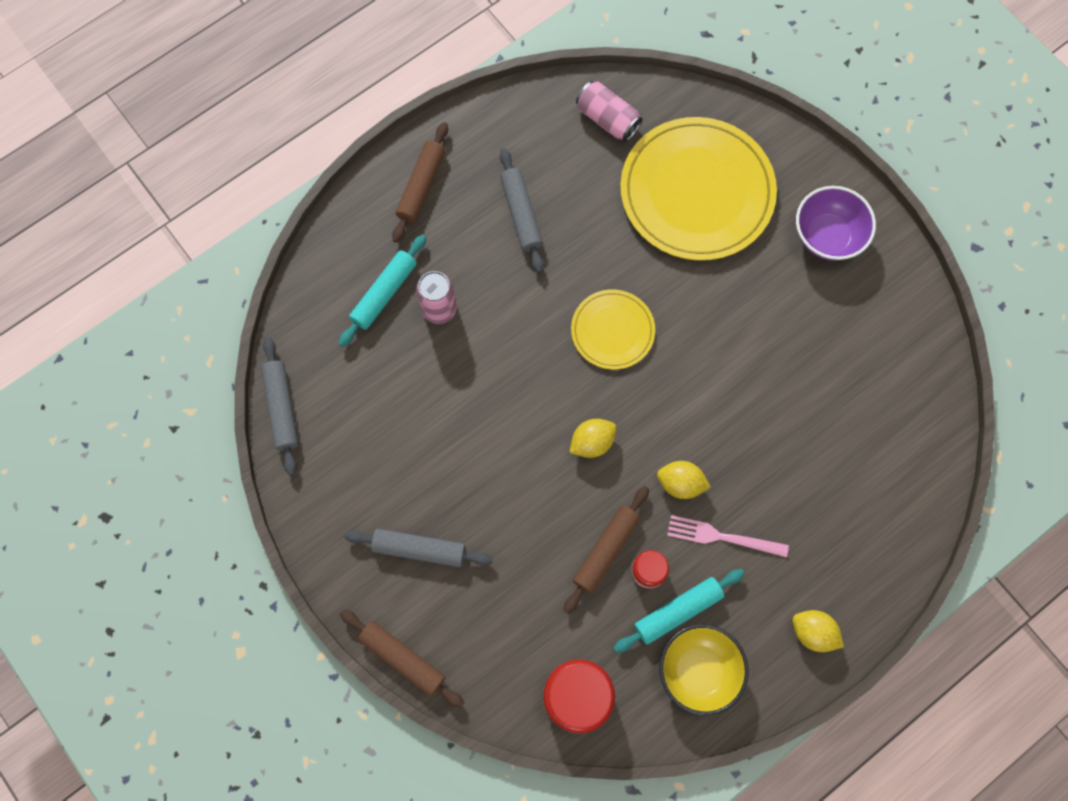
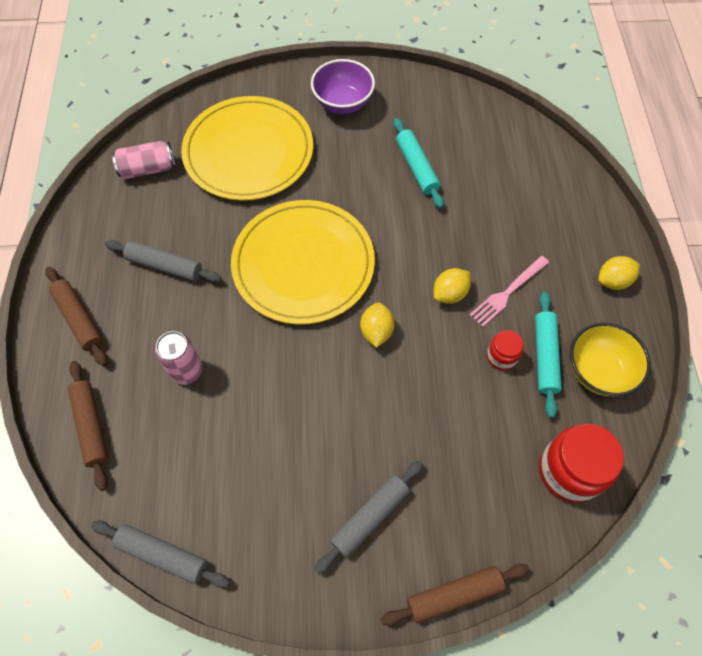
camera: 55 degrees left, 10 degrees down
(384, 293) = (138, 403): turquoise rolling pin -> turquoise rolling pin (416, 167)
(606, 550) = (466, 375): brown rolling pin -> brown rolling pin (91, 426)
(612, 330) = (303, 264): yellow plate -> yellow plate, size x1.91

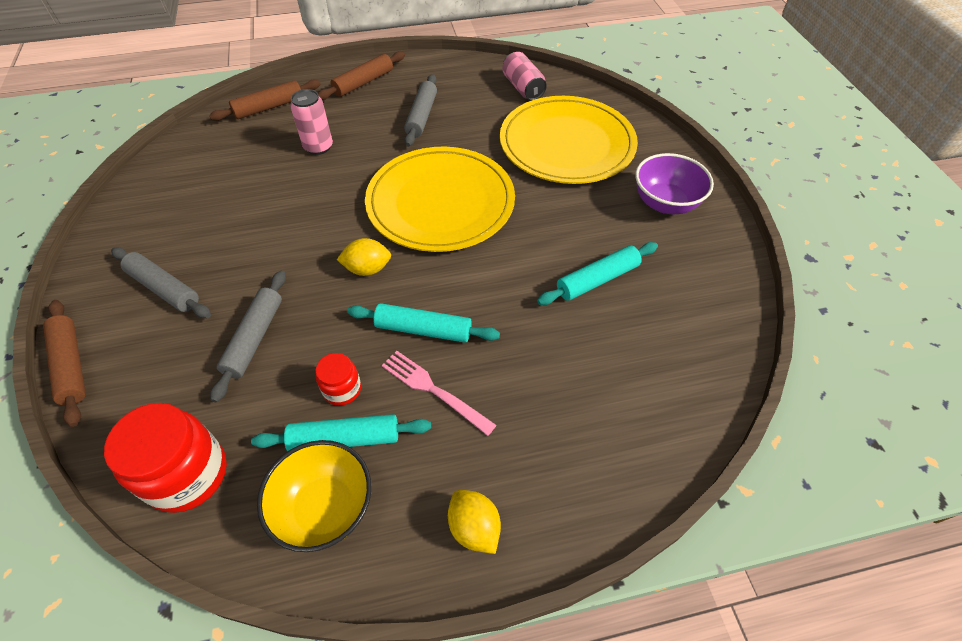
camera: 80 degrees right, 10 degrees down
(162, 554) = (157, 163): grey rolling pin -> grey rolling pin (255, 338)
(450, 293) = (423, 329): yellow lemon -> turquoise rolling pin

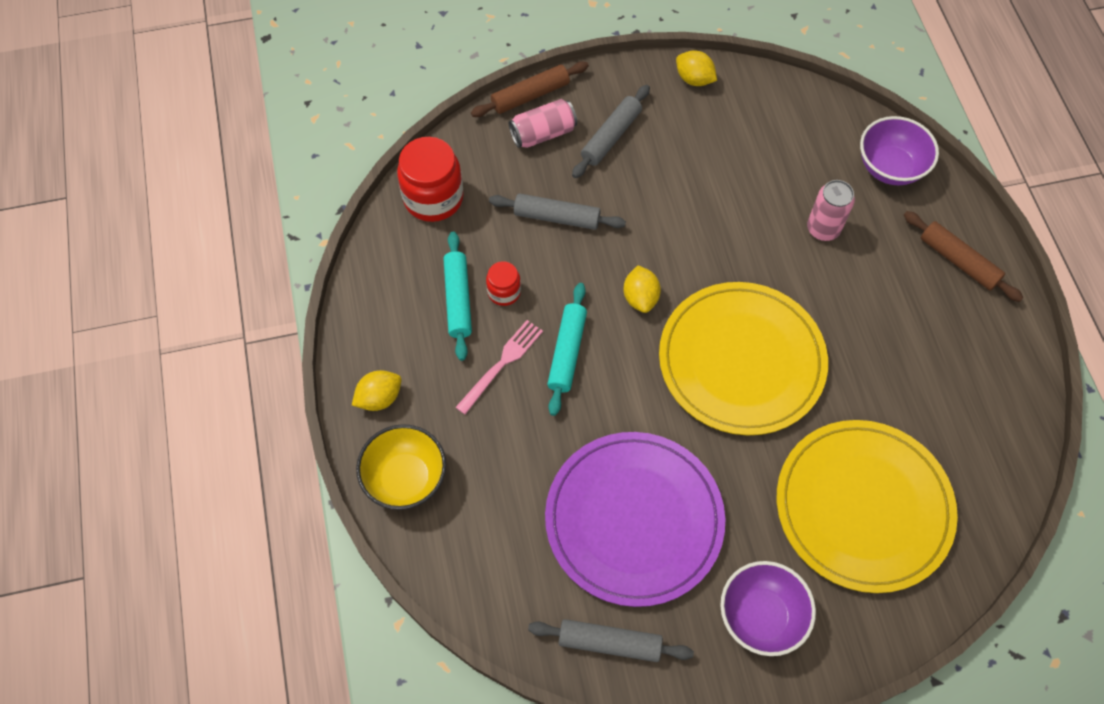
camera: 90 degrees right, 10 degrees up
(119, 220) = (694, 79): none -> yellow lemon
(269, 107) = (890, 167): brown rolling pin -> purple bowl
(325, 508) = (401, 293): yellow bowl -> yellow bowl (405, 479)
(422, 116) = (897, 333): grey rolling pin -> grey rolling pin (609, 643)
(523, 88) = (981, 457): pink can -> pink can (543, 133)
(597, 279) = (634, 519): turquoise rolling pin -> purple plate

